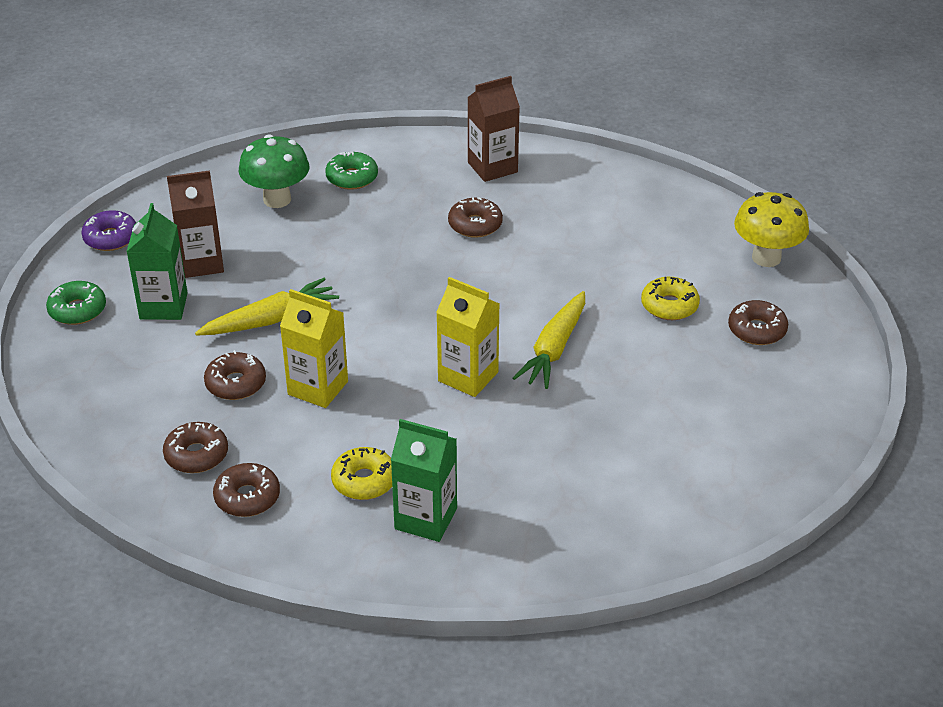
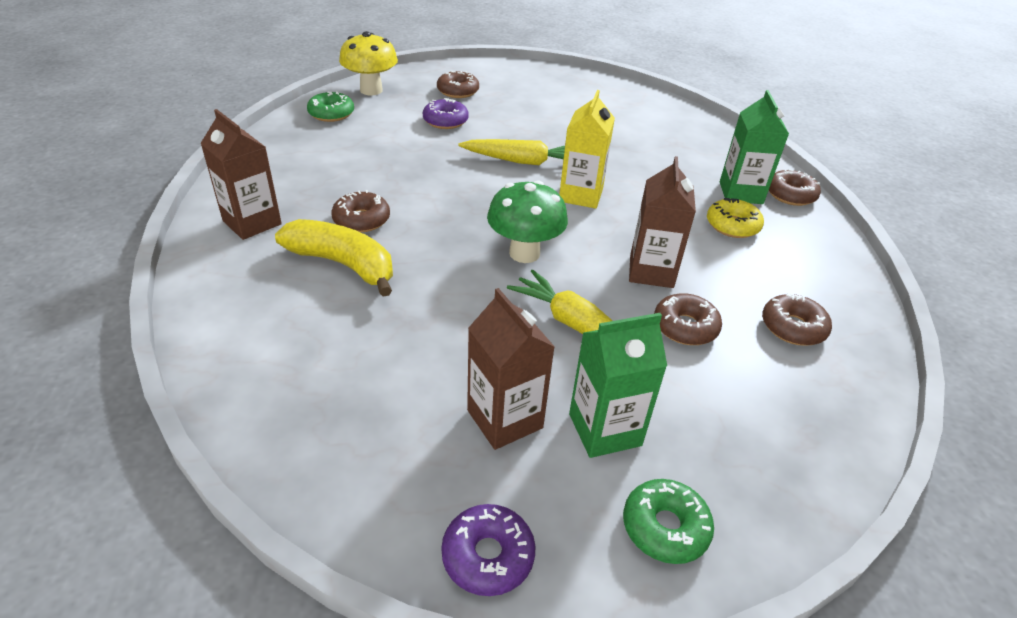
camera: 110 degrees left, 0 degrees up
(247, 497) = (806, 282): brown donut -> brown donut (790, 195)
(277, 199) = (343, 381): green mushroom -> green mushroom (524, 253)
(318, 388) = (651, 271): yellow carton -> brown carton
(352, 178) = (282, 323): green donut -> green donut (331, 114)
(411, 209) = (343, 264): none -> yellow banana
(669, 306) = (445, 121): yellow donut -> purple donut

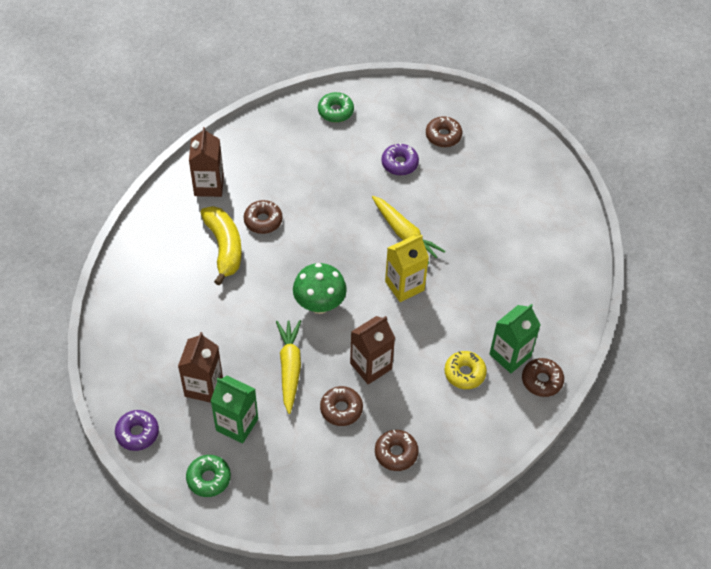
camera: 45 degrees right, 15 degrees up
(371, 90) = (385, 99): yellow mushroom -> none

